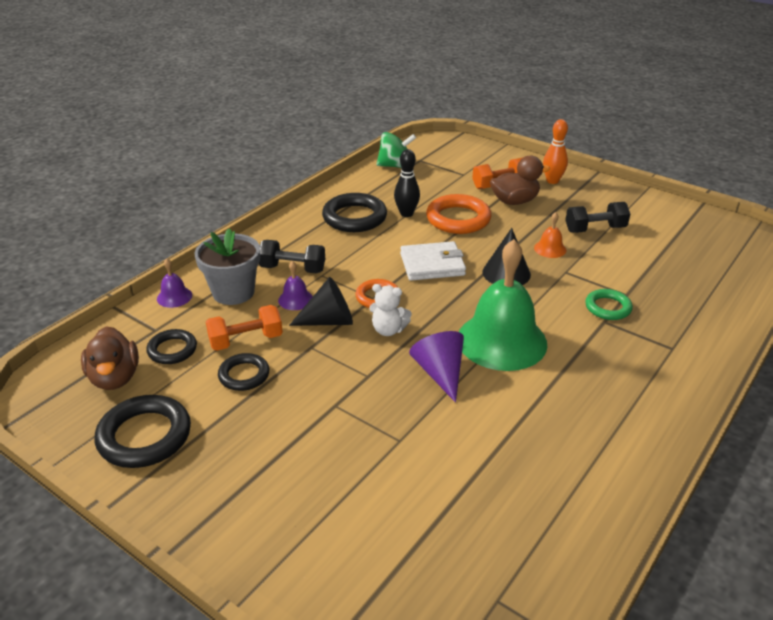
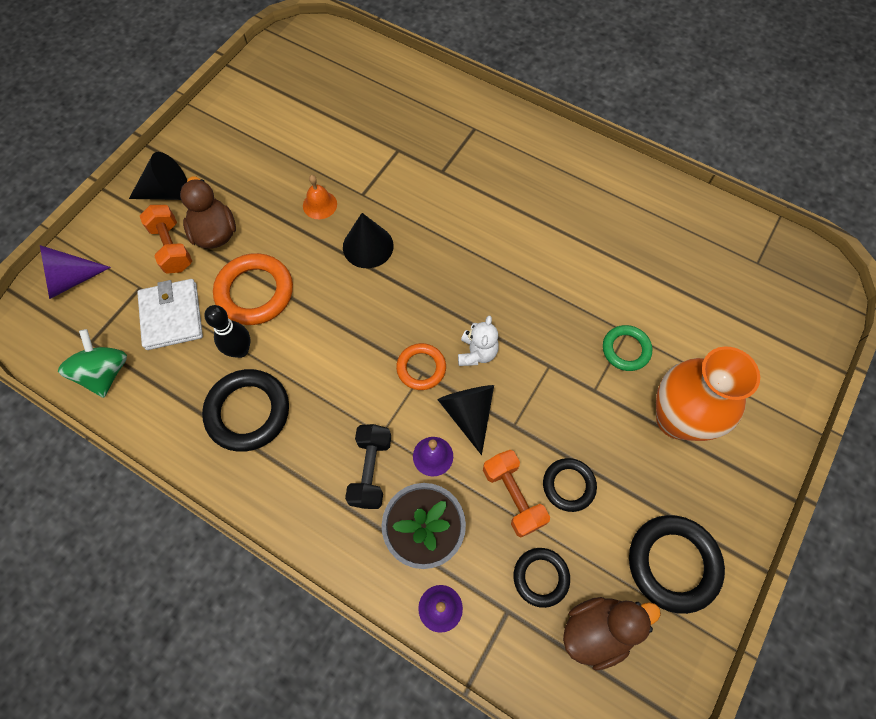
camera: 95 degrees left, 30 degrees up
(288, 466) = (677, 419): none -> orange vase
(432, 264) = (354, 317): white wallet -> white wallet (172, 316)
(440, 373) = (535, 303): purple cone -> purple cone (70, 280)
(502, 340) = (481, 253): green bell -> none
(552, 181) = (167, 192): orange bowling pin -> black cone
(595, 229) = (280, 162): black dumbbell -> none
(608, 307) = (421, 166): green ring -> green ring (626, 349)

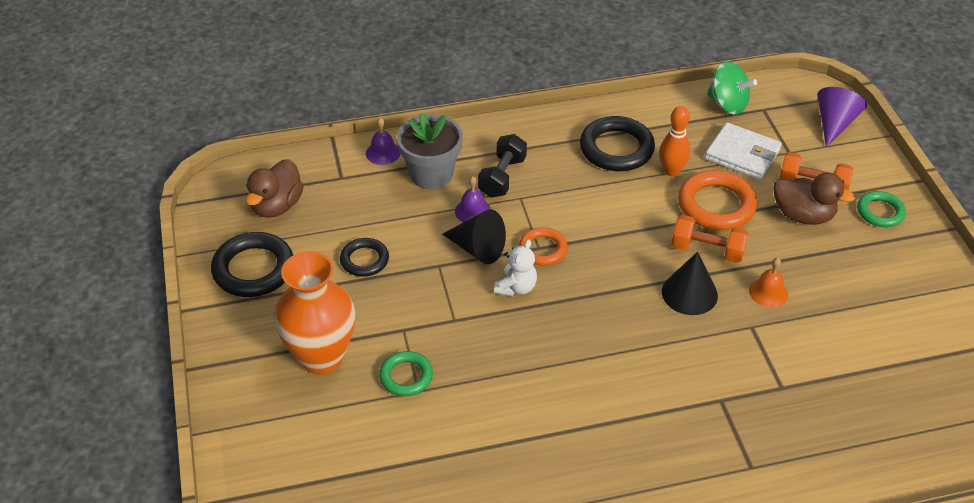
camera: 135 degrees right, 20 degrees down
(167, 192) = (880, 212): black cone -> green ring
(240, 350) = (671, 171): black bowling pin -> orange bowling pin
(370, 470) = (502, 177): black dumbbell -> black dumbbell turned 60 degrees clockwise
(477, 353) = (516, 287): white teddy bear -> white teddy bear turned 120 degrees counterclockwise
(513, 496) = (396, 228): orange dumbbell -> orange dumbbell (707, 250)
(541, 577) = (336, 204): black ring -> none

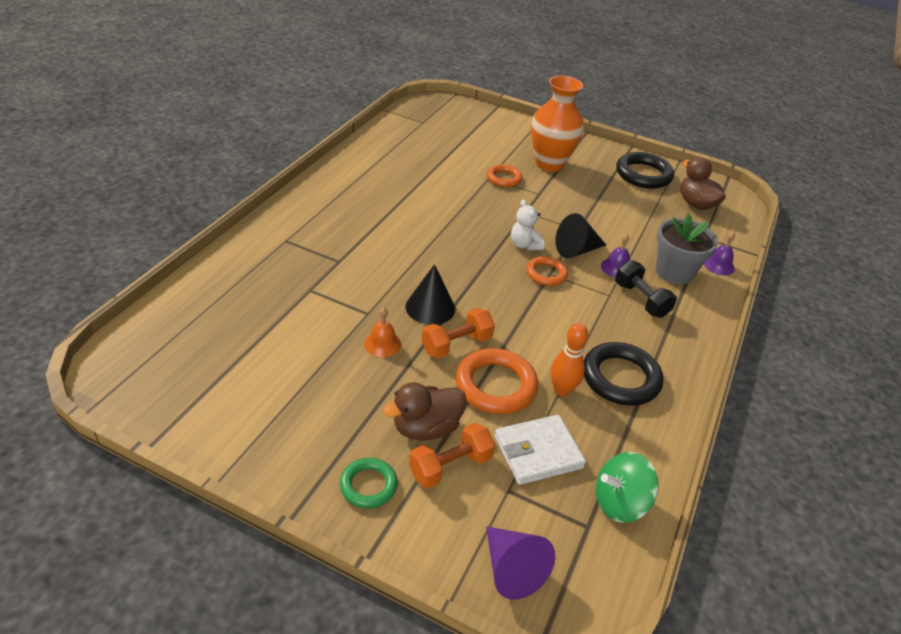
camera: 125 degrees right, 5 degrees down
(364, 260) = (612, 208): black ring -> none
(406, 376) = (504, 178): green ring -> orange ring

